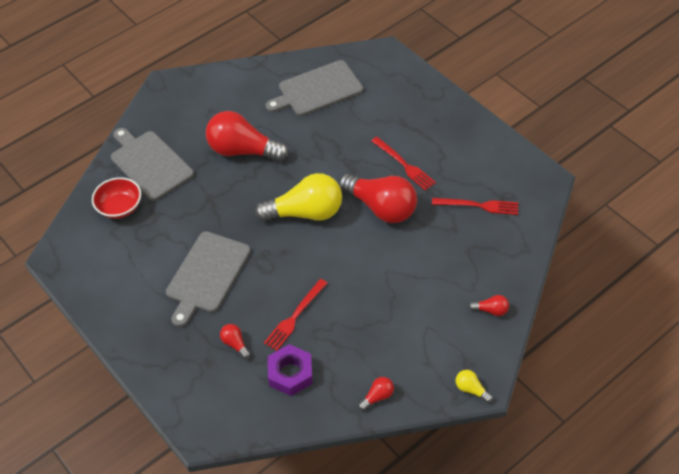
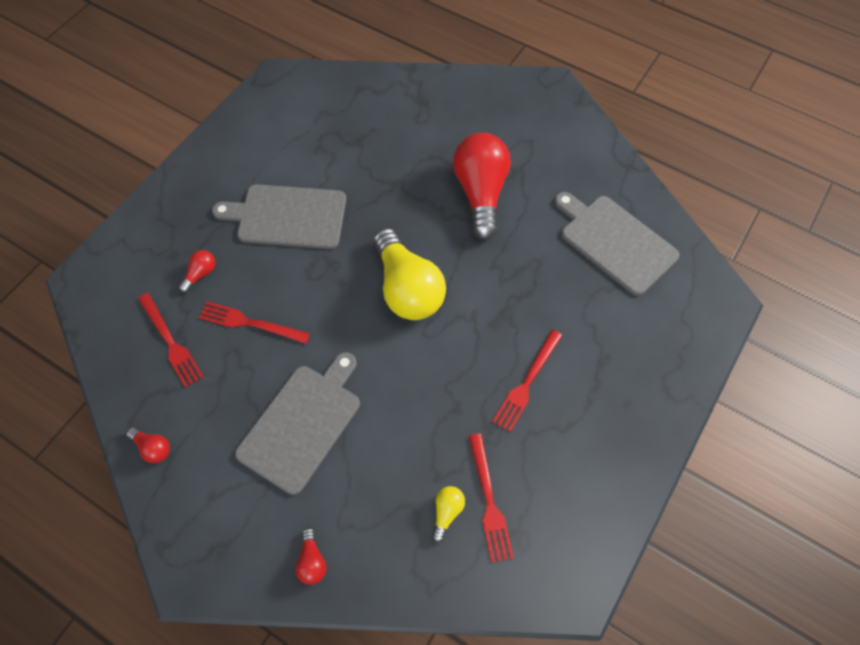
camera: 70 degrees right, 10 degrees up
(120, 207) = (357, 107): red bowl -> none
(149, 164) = (427, 112): grey cutting board -> grey cutting board (302, 423)
(290, 373) = (170, 342): purple nut -> red fork
(381, 207) = (444, 373): red light bulb -> none
(471, 389) = (180, 563): yellow light bulb -> yellow light bulb (447, 512)

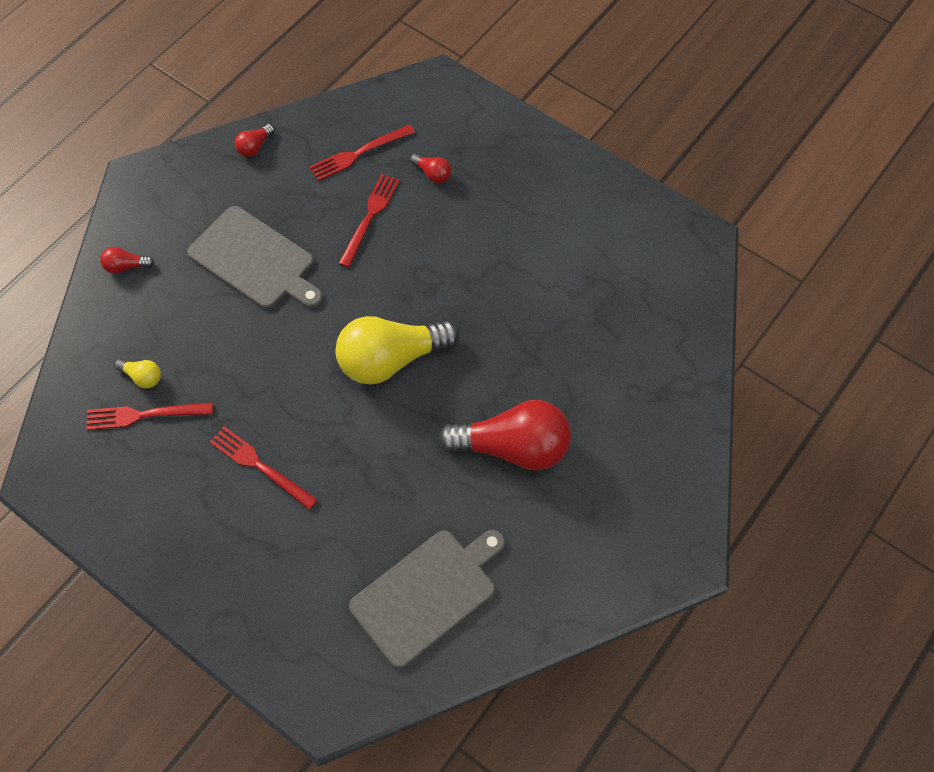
camera: 95 degrees right, 0 degrees up
(287, 216) = (496, 248): grey cutting board -> none

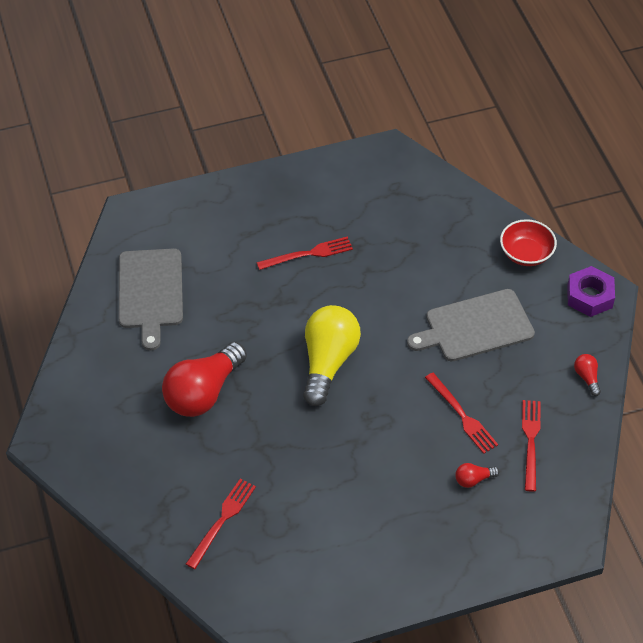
camera: 125 degrees right, 10 degrees down
(126, 266) = (526, 253): red light bulb -> red bowl
(142, 377) = (425, 225): yellow light bulb -> none
(144, 415) = (395, 214): red fork -> red fork (222, 520)
(150, 189) = (589, 296): none -> purple nut

